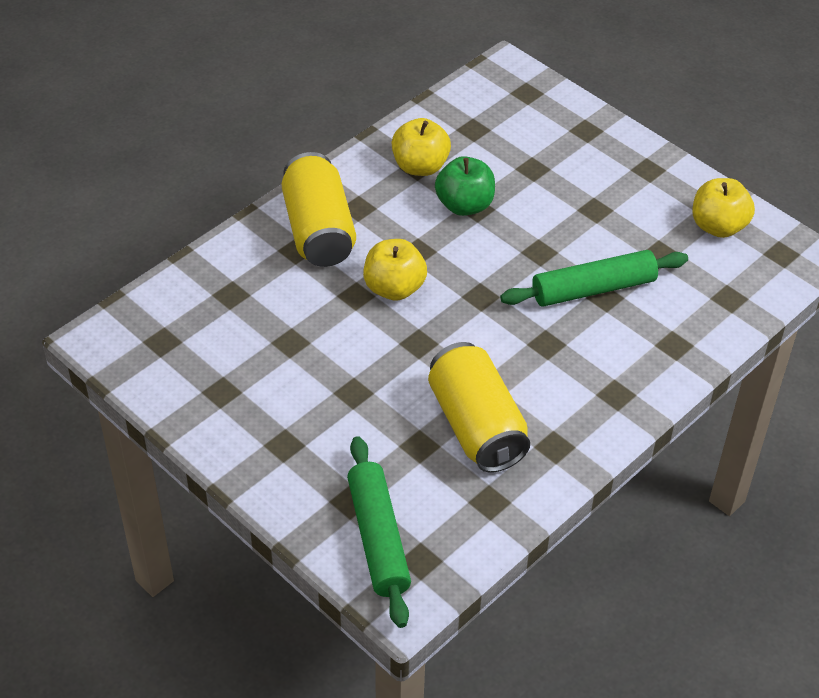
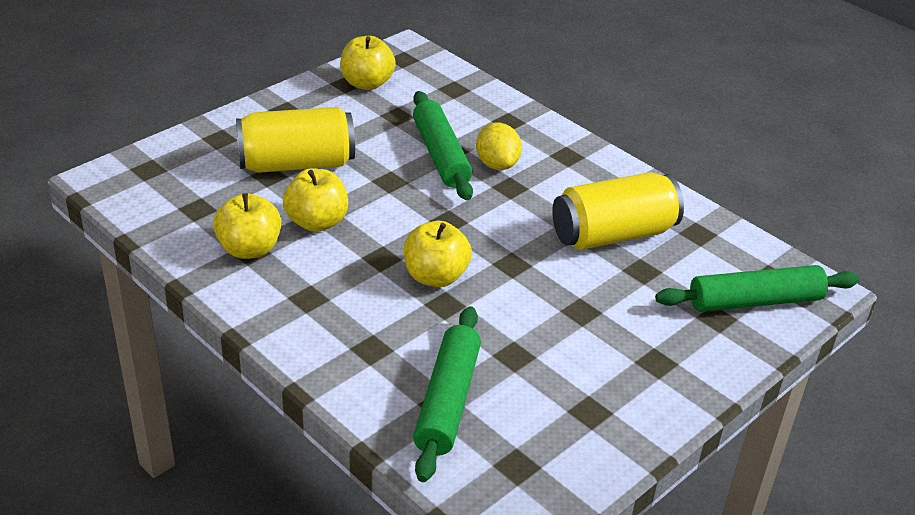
camera: 90 degrees left, 10 degrees down
(234, 298) = (447, 401): none -> green rolling pin
(318, 230) = (341, 330): yellow can -> yellow can (296, 164)
(464, 205) = (317, 222): green apple -> yellow apple
(586, 334) = (497, 164): none -> yellow lemon

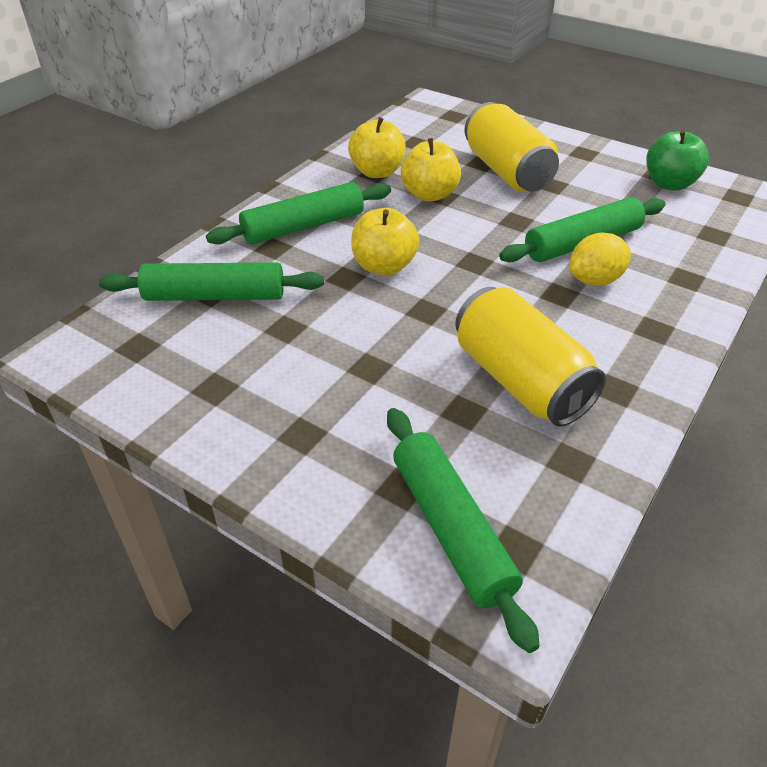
camera: 80 degrees right, 5 degrees up
(339, 321) = (303, 226): none -> green rolling pin
(367, 83) = (669, 184): yellow apple -> green apple

